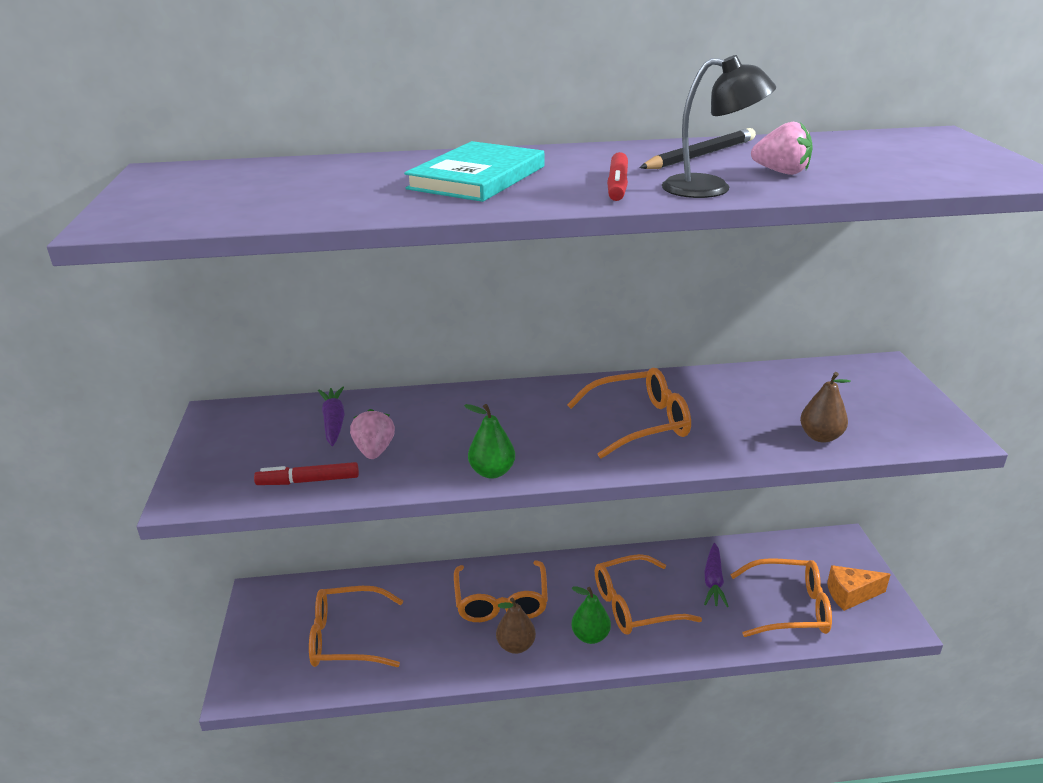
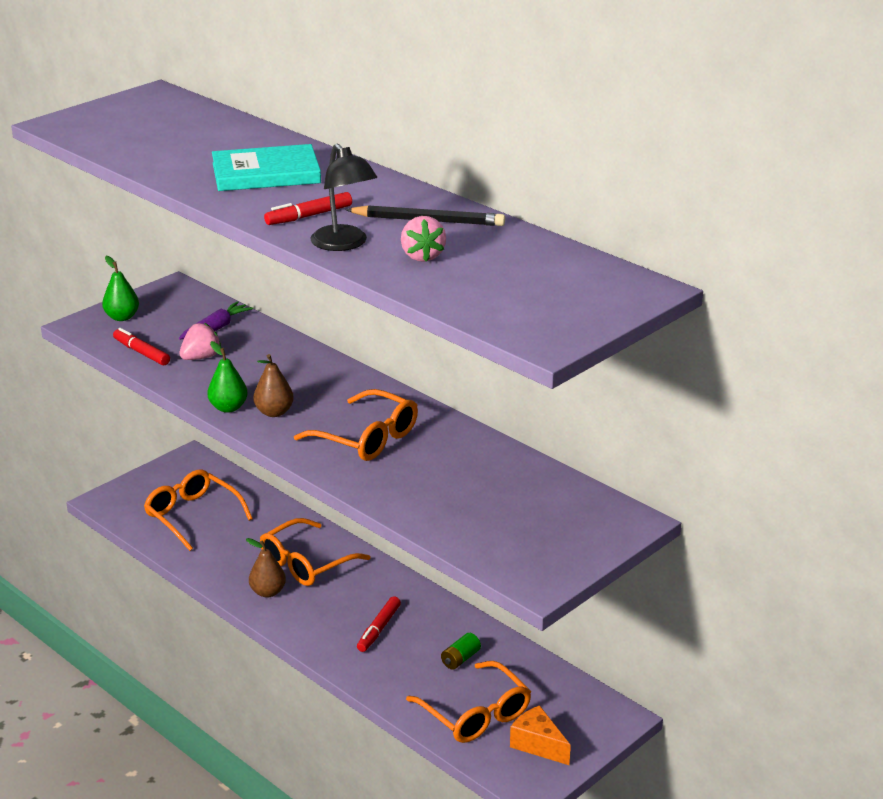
camera: 50 degrees right, 0 degrees up
(590, 636) = (318, 622): green pear -> green pear (122, 317)
(634, 605) = (379, 629): orange glasses -> red marker
(713, 581) = (460, 659): purple carrot -> green battery
(820, 436) = (450, 521): brown pear -> brown pear (274, 412)

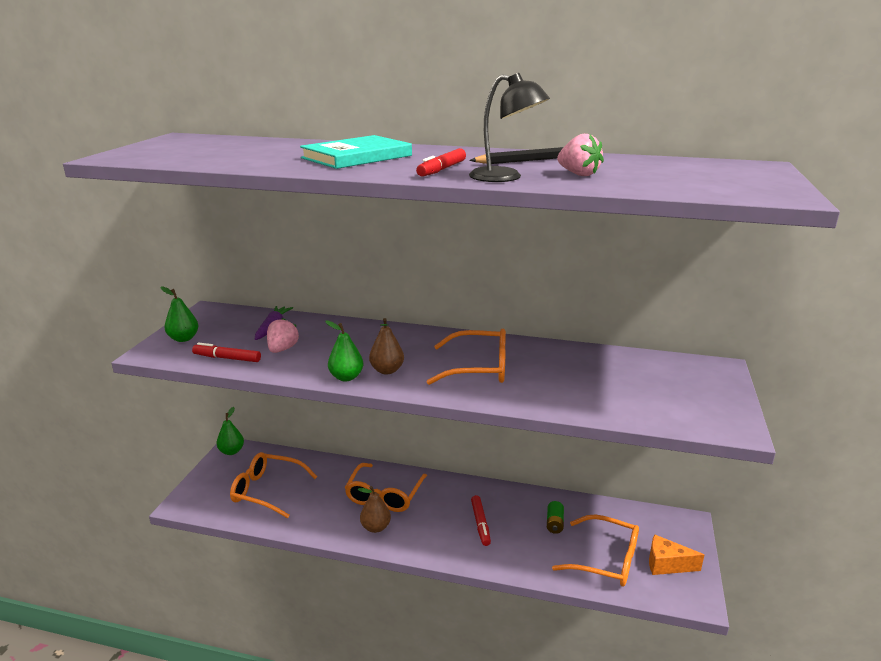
camera: 30 degrees left, 5 degrees down
(189, 460) = (231, 451): none -> green pear

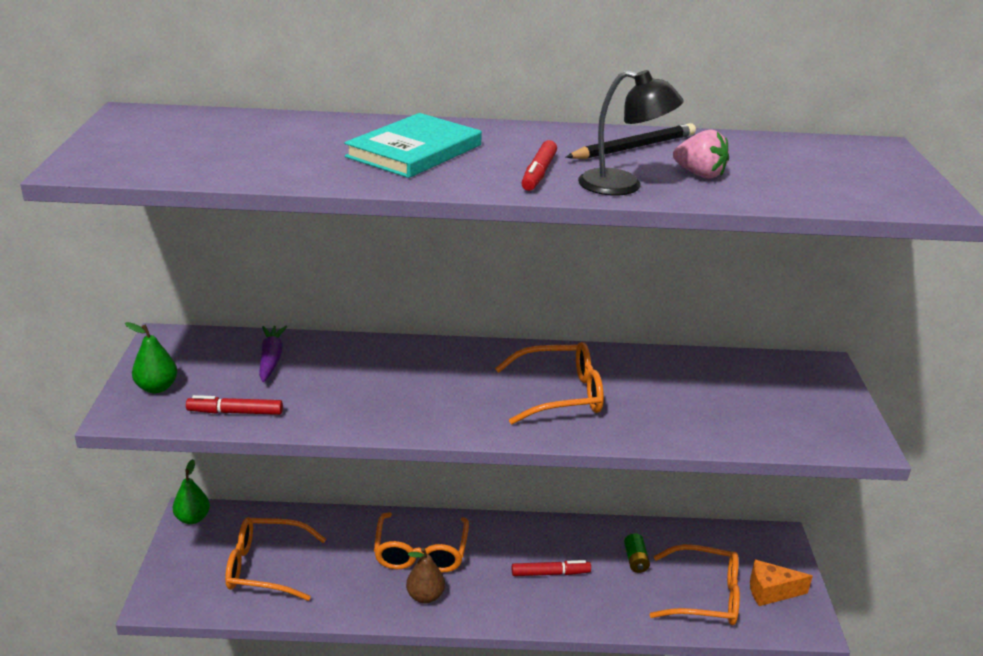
camera: 15 degrees left, 5 degrees up
(282, 349) = (302, 391): pink strawberry -> none
(346, 377) = (406, 424): green pear -> none
(387, 370) = (451, 409): brown pear -> none
(480, 524) = (550, 573): red marker -> red marker turned 75 degrees counterclockwise

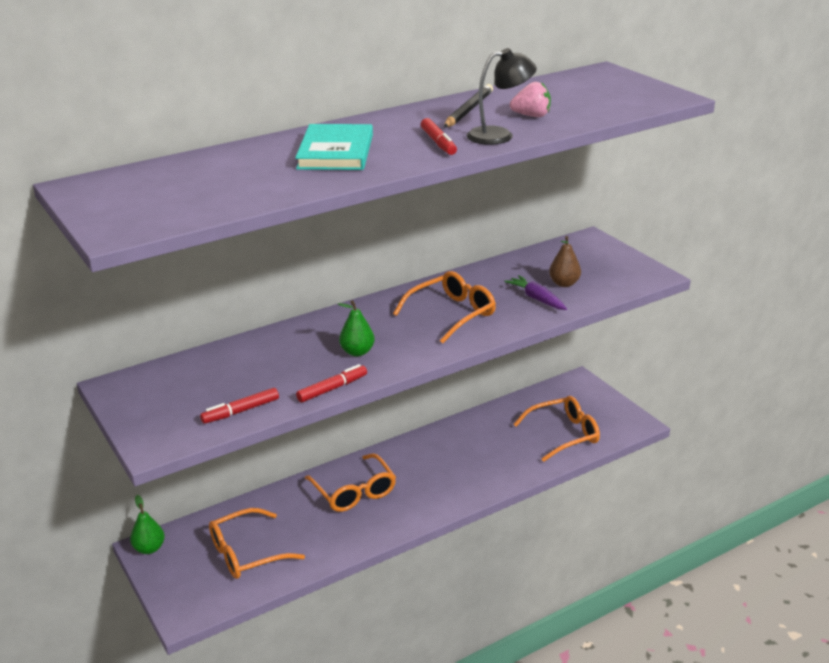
camera: 30 degrees left, 0 degrees up
(157, 388) = (156, 420): green pear -> green pear (357, 352)
(271, 359) = (220, 368): purple carrot -> purple carrot (537, 299)
(425, 596) = (385, 517): brown pear -> brown pear (564, 284)
(550, 573) = (456, 464): red marker -> red marker (332, 389)
(635, 560) = (503, 432): green battery -> none
(770, 592) = (599, 414): orange cheese -> none

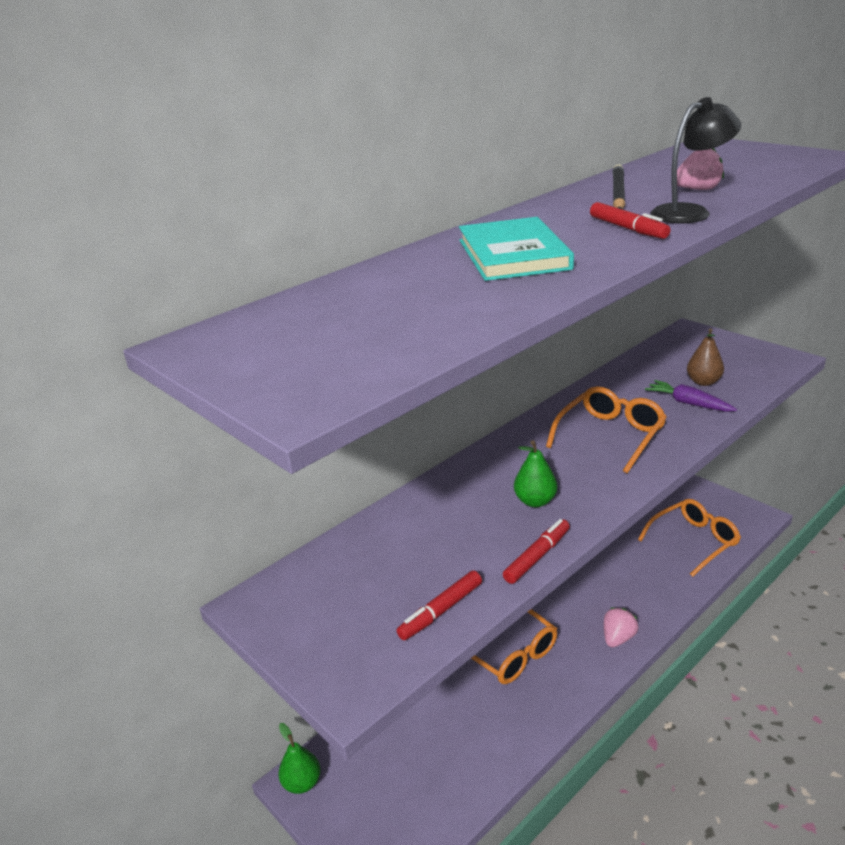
camera: 10 degrees left, 0 degrees up
(246, 553) = (424, 764): orange glasses -> none
(450, 496) = (618, 638): none -> pink strawberry

